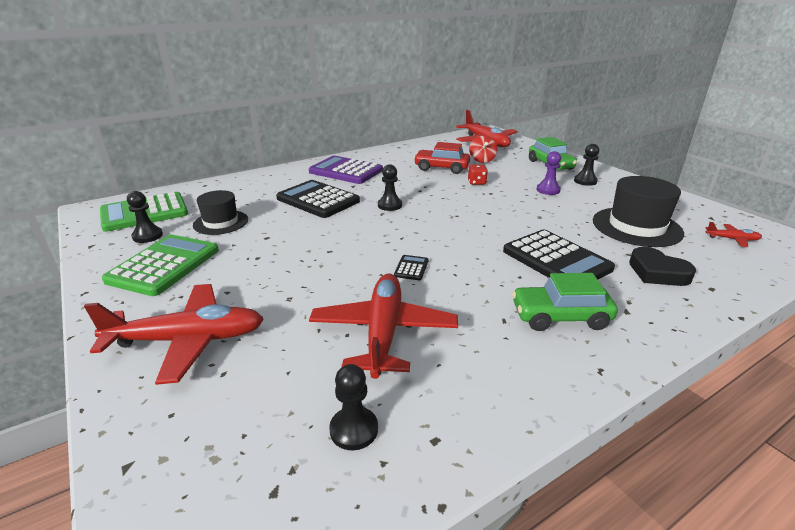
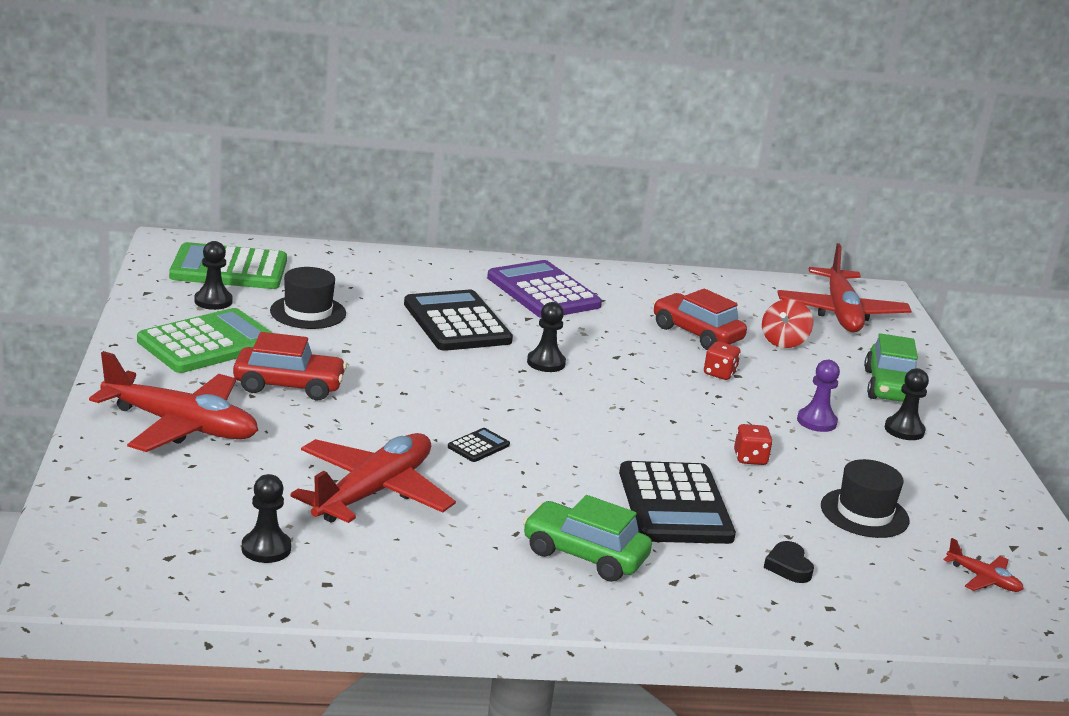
camera: 25 degrees right, 5 degrees down
(249, 274) = (289, 385): none -> red car
(550, 219) = (750, 458): none -> red dice
(636, 227) = (864, 513): black hat -> black hat, size x0.64
(657, 272) = (788, 566): black heart -> black heart, size x0.63

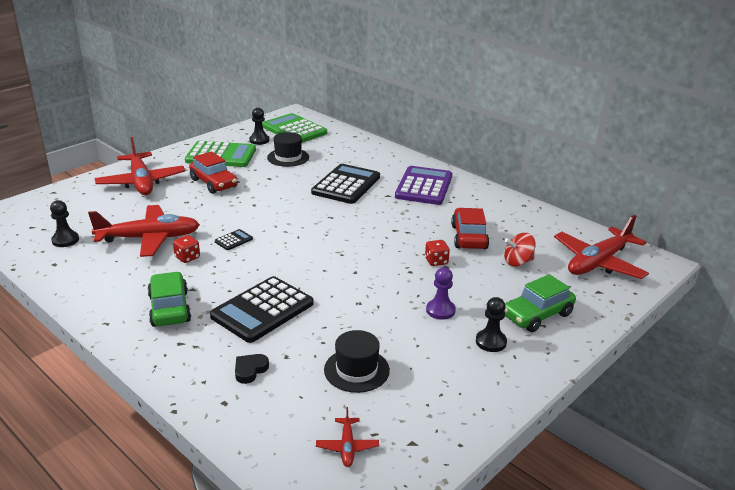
camera: 50 degrees right, 5 degrees up
(478, 446) = (233, 240): black calculator -> black calculator turned 45 degrees counterclockwise
(546, 363) = (349, 218): black pawn -> none
(750, 458) = (355, 309): red dice -> red dice (187, 258)

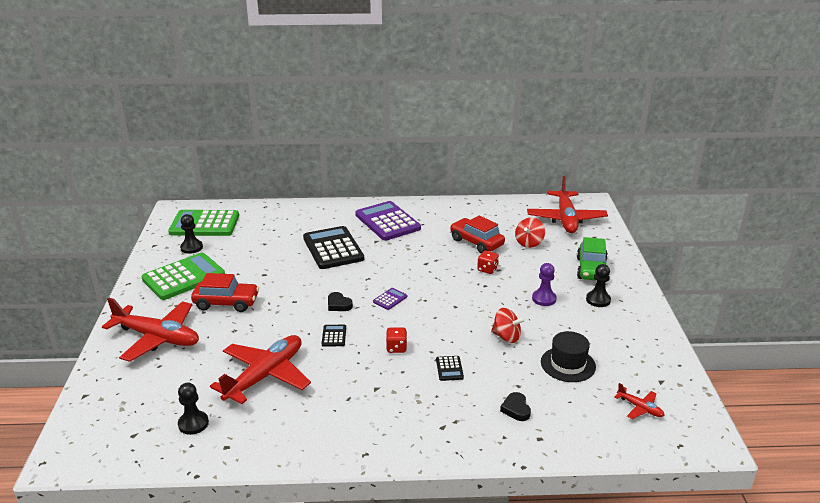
camera: 45 degrees left, 0 degrees up
(169, 308) = (388, 411): green car -> none
(187, 258) = (326, 370): red dice -> red dice (396, 348)
(262, 310) = (449, 368): black calculator -> black calculator, size x0.42
(276, 222) = (338, 304): none -> black heart
(288, 157) = (246, 250): black hat -> none
(317, 239) = (390, 299): none -> purple calculator
(349, 317) = (506, 337): none -> red spinning top

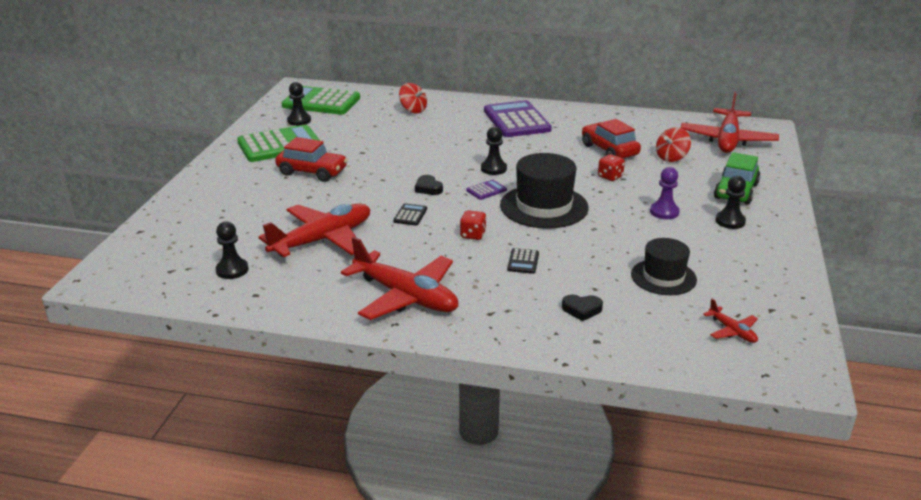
camera: 15 degrees right, 0 degrees up
(157, 338) = (230, 193): red plane -> red plane (406, 296)
(333, 248) = (445, 138): black calculator -> none
(387, 275) = (493, 169): none -> black pawn
(445, 308) = (544, 206): none -> black hat
(506, 337) = (602, 242): red spinning top -> red spinning top (413, 110)
(516, 409) = (581, 309): black heart -> black heart turned 90 degrees counterclockwise

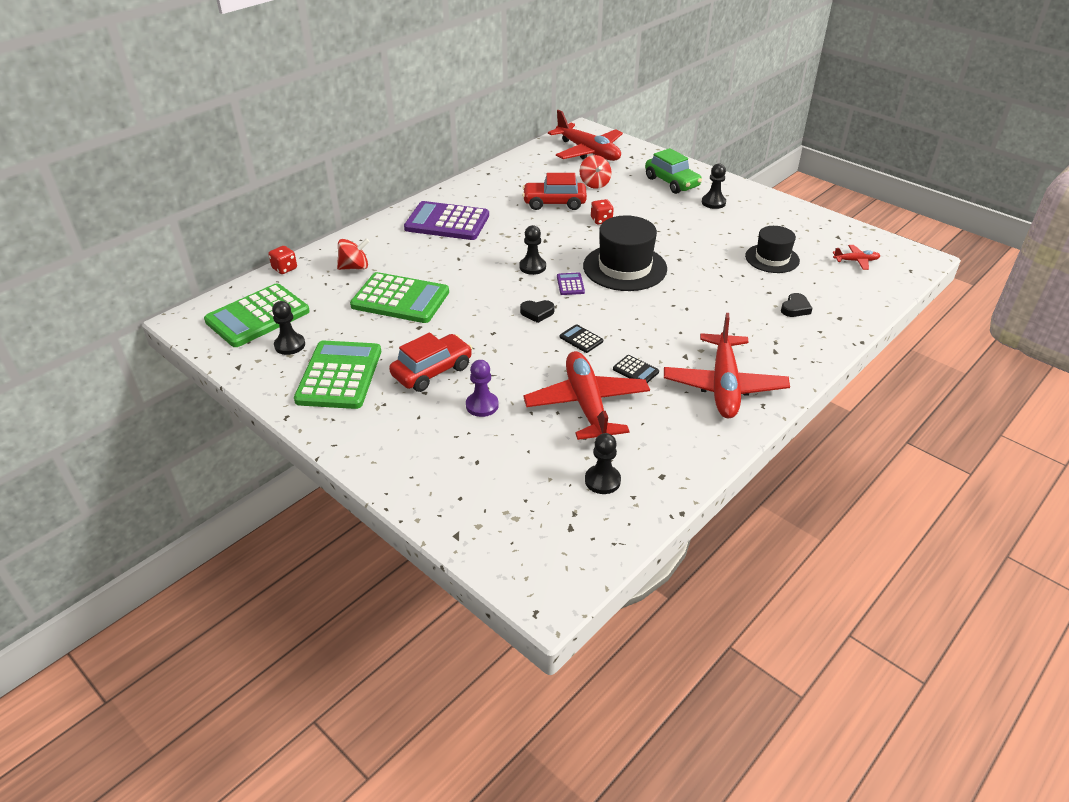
camera: 60 degrees left, 10 degrees up
(390, 136) = (400, 299): none -> green calculator
(406, 296) = (724, 386): red plane -> red plane turned 120 degrees clockwise
(473, 235) = (645, 318): red dice -> red dice (285, 269)
(523, 262) = (707, 309): black calculator -> black calculator (635, 370)
(664, 212) = (678, 221): purple pawn -> purple pawn (482, 405)

